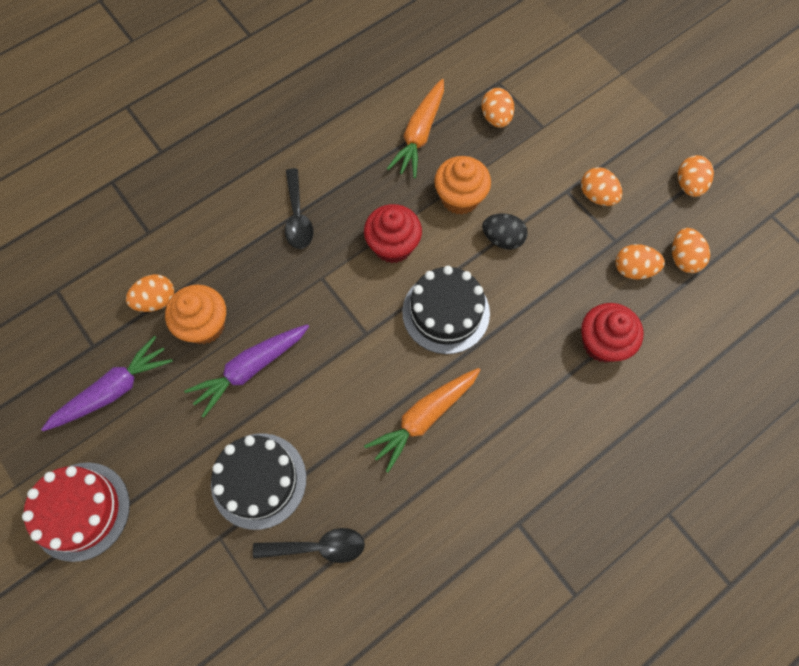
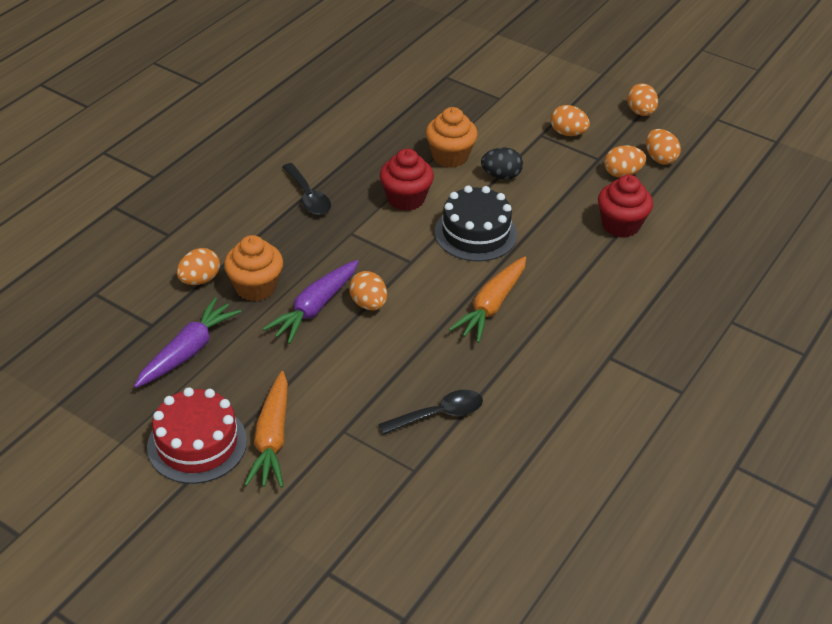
camera: 20 degrees left, 25 degrees down
(258, 480) = (361, 382): black cake -> none
(419, 134) = (393, 122): orange carrot -> orange carrot (272, 438)
(496, 118) = (455, 99): orange egg -> orange egg (368, 304)

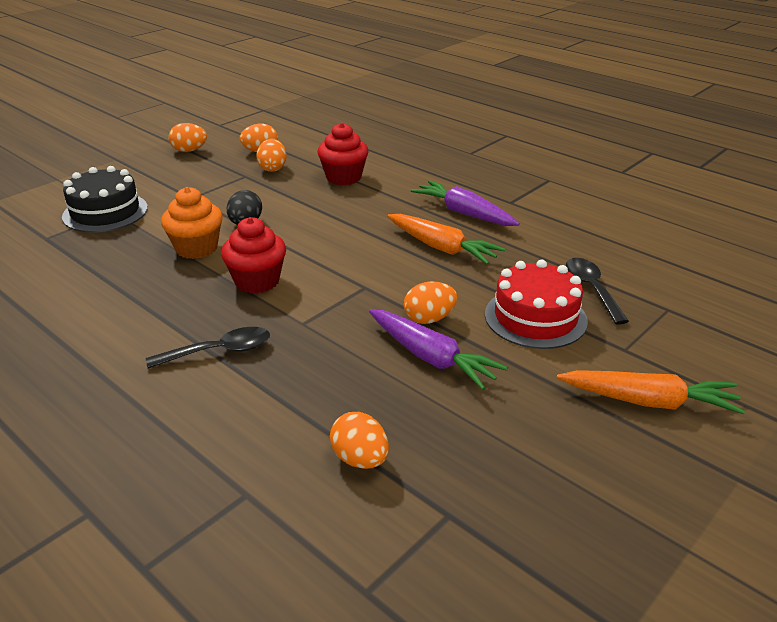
camera: 80 degrees left, 10 degrees down
(187, 351) = (505, 474): purple carrot -> purple carrot (464, 213)
(197, 443) = (672, 467): red cake -> red cake (535, 317)
(255, 287) = (385, 405): orange cupcake -> none
(475, 233) = (331, 246): black cake -> black cake (105, 212)
(568, 133) = (198, 184): orange egg -> none

